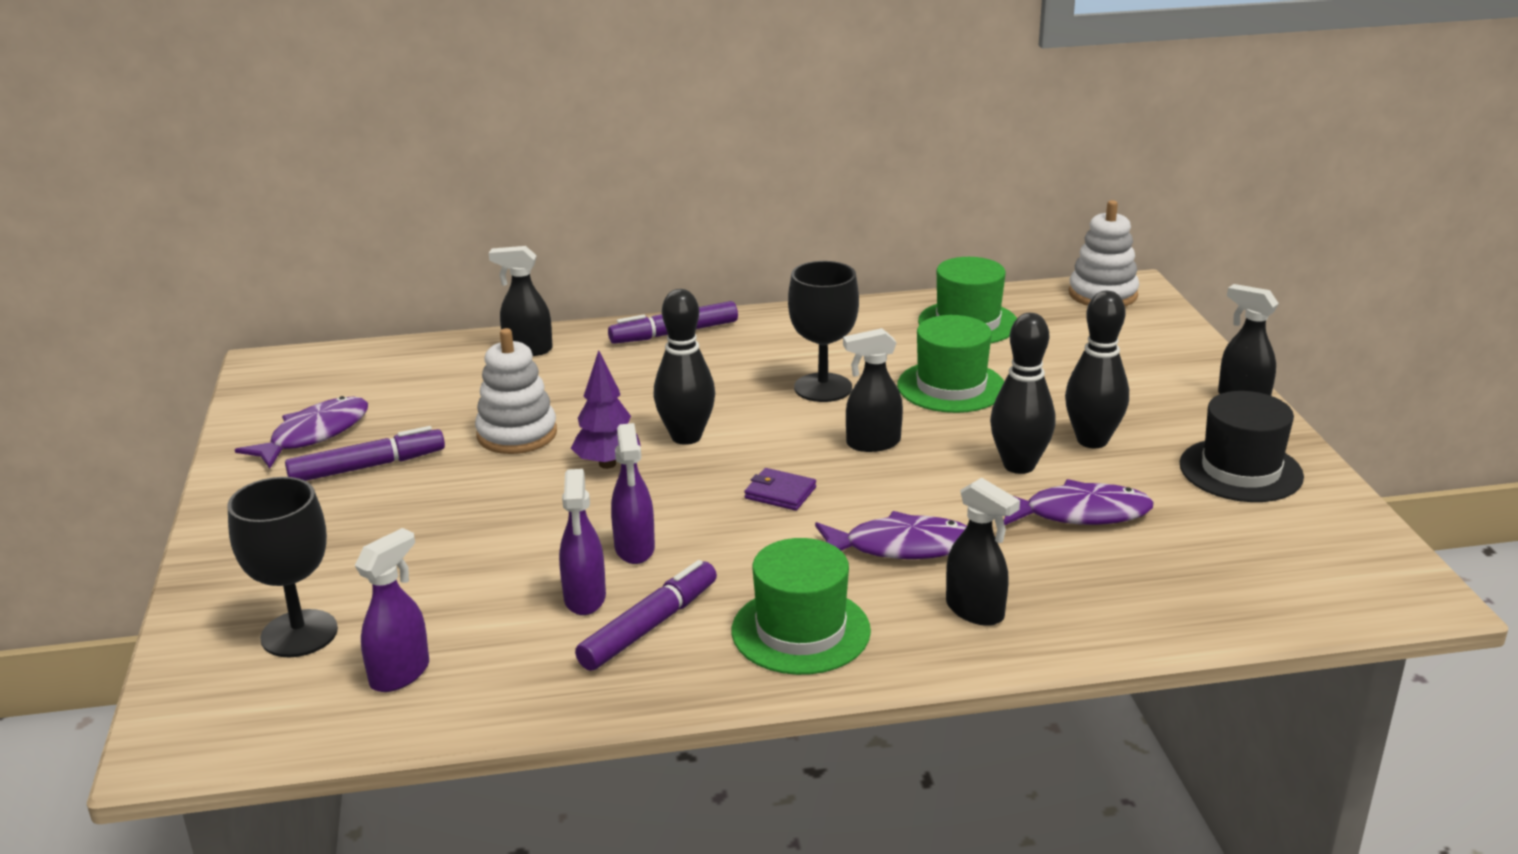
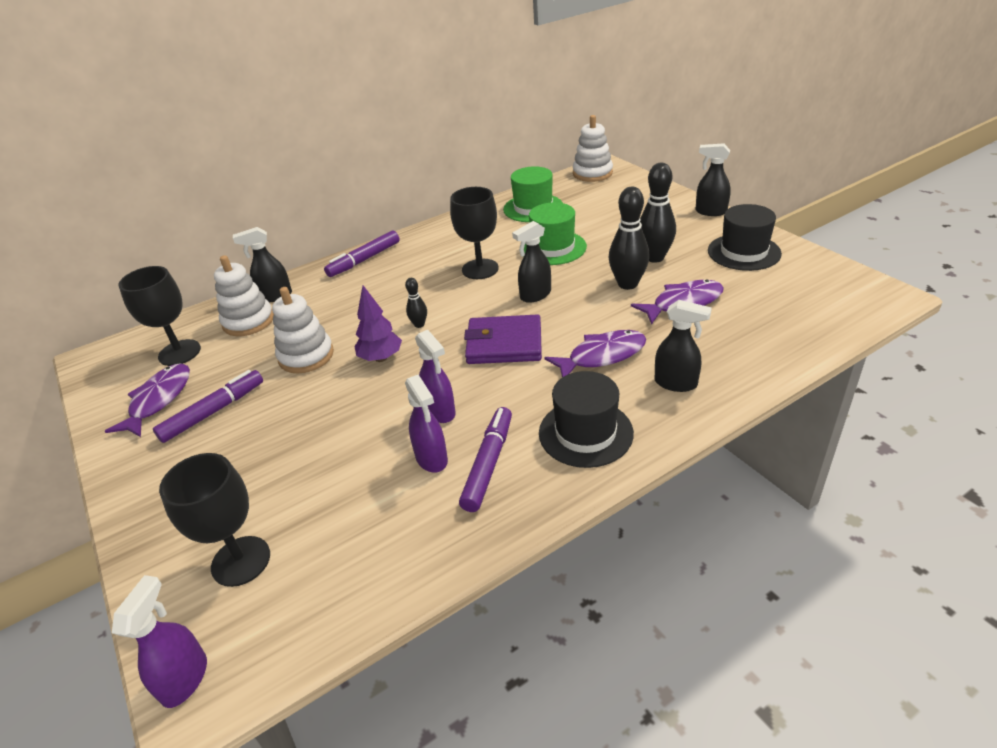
camera: 20 degrees left, 10 degrees up
(370, 386) = (179, 353): none -> black goblet
(400, 674) = (339, 565): purple spray bottle -> purple spray bottle (185, 679)
(474, 372) = (248, 321): none -> white stacking toy
(686, 437) = (419, 324): black bowling pin -> black bowling pin, size x0.51
(780, 493) = (504, 344): purple wallet -> purple wallet, size x1.93
(801, 631) = (585, 433): green hat -> black hat

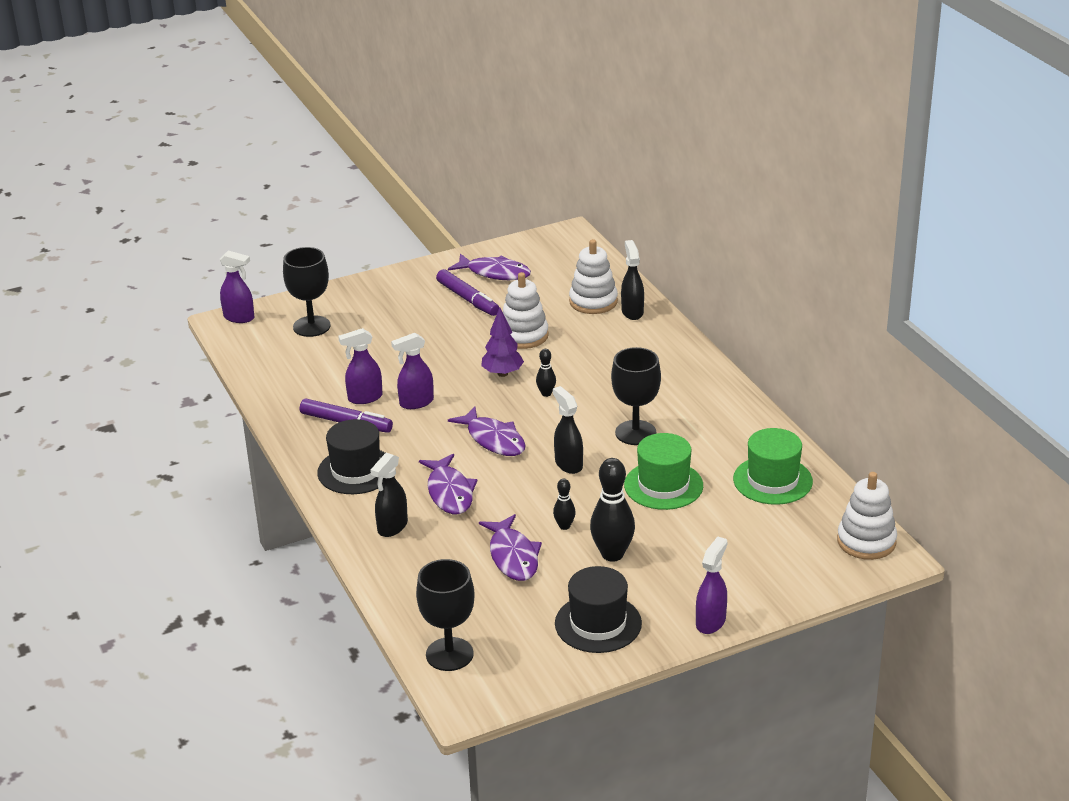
camera: 95 degrees right, 5 degrees down
(179, 353) = (558, 273): black goblet -> black goblet (449, 654)
(364, 260) = (685, 360): purple marker -> none
(504, 344) = (493, 439): purple wallet -> purple fish
(627, 284) = (564, 526): black bowling pin -> black bowling pin, size x0.51
(710, 212) = (711, 622): black spray bottle -> purple spray bottle

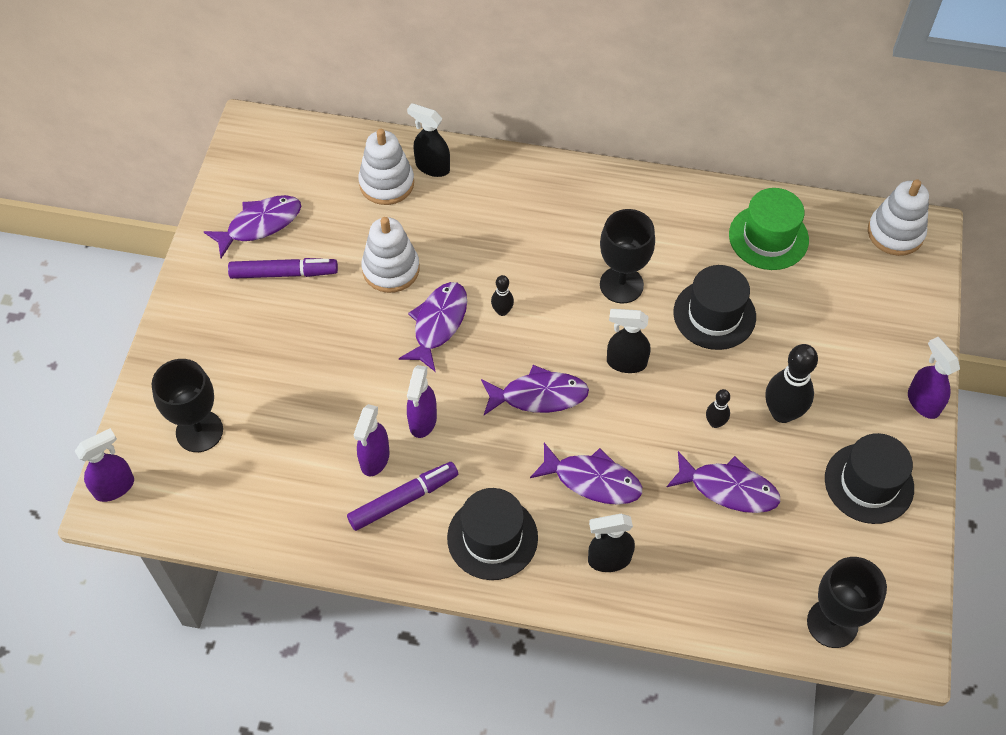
camera: 55 degrees left, 25 degrees up
(392, 527) = (608, 559): black spray bottle -> black spray bottle turned 105 degrees clockwise
(502, 373) = (438, 324): purple tree -> purple fish
(663, 485) = (714, 314): green hat -> black hat

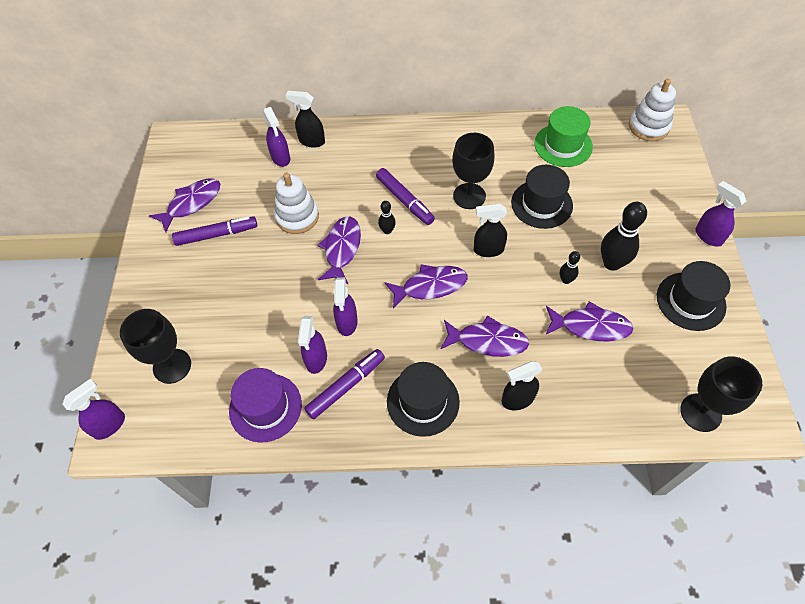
camera: 10 degrees left, 0 degrees up
(301, 504) = (265, 407): none -> purple hat
(386, 183) = (281, 158): white stacking toy -> purple spray bottle
(535, 274) = (404, 200): none -> purple marker

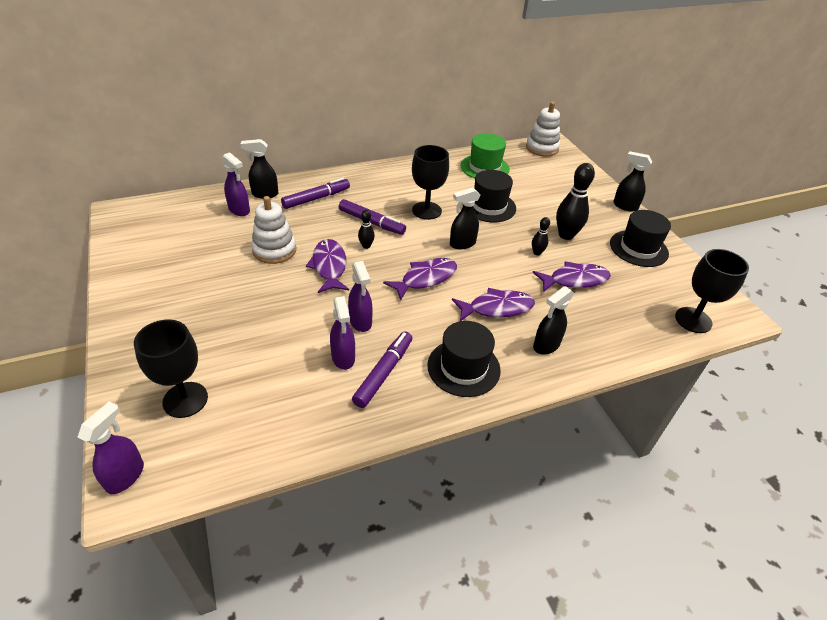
camera: 25 degrees left, 15 degrees down
(192, 203) = (158, 258): purple fish -> none
(216, 235) = (195, 278): purple marker -> purple marker (316, 198)
(265, 407) = (307, 411): purple hat -> none
(708, 236) = (624, 206): purple spray bottle -> black spray bottle

